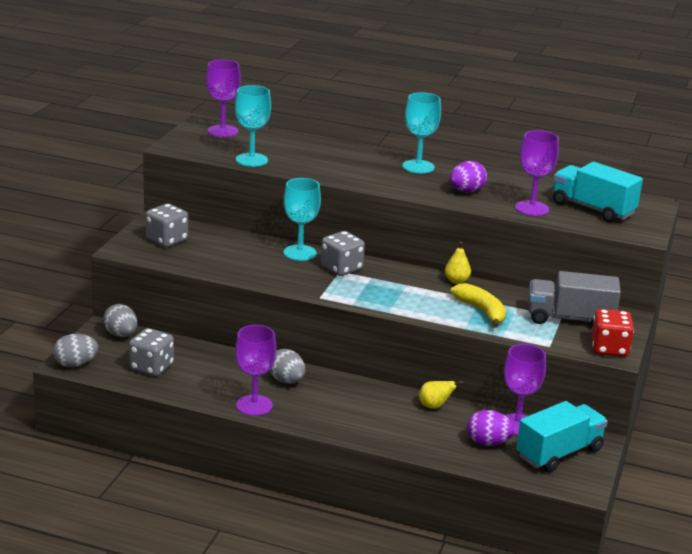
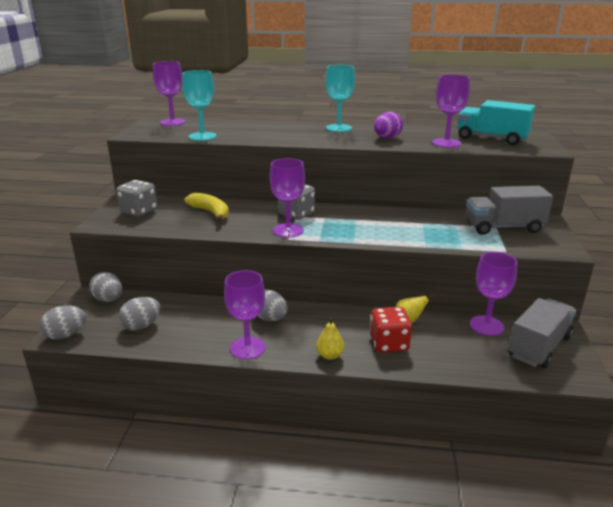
camera: 10 degrees left, 0 degrees up
(152, 367) = (141, 326): grey dice -> grey egg
(300, 253) = (256, 207): turquoise goblet -> none
(323, 287) = (288, 230): none -> purple goblet
(456, 281) = (394, 211): yellow pear -> yellow pear (329, 355)
(481, 311) = (430, 231): yellow banana -> yellow banana (210, 212)
(488, 442) = (473, 347): purple egg -> none
(559, 453) = (539, 347): turquoise truck -> grey truck
(609, 348) = (555, 246): red dice -> red dice (389, 344)

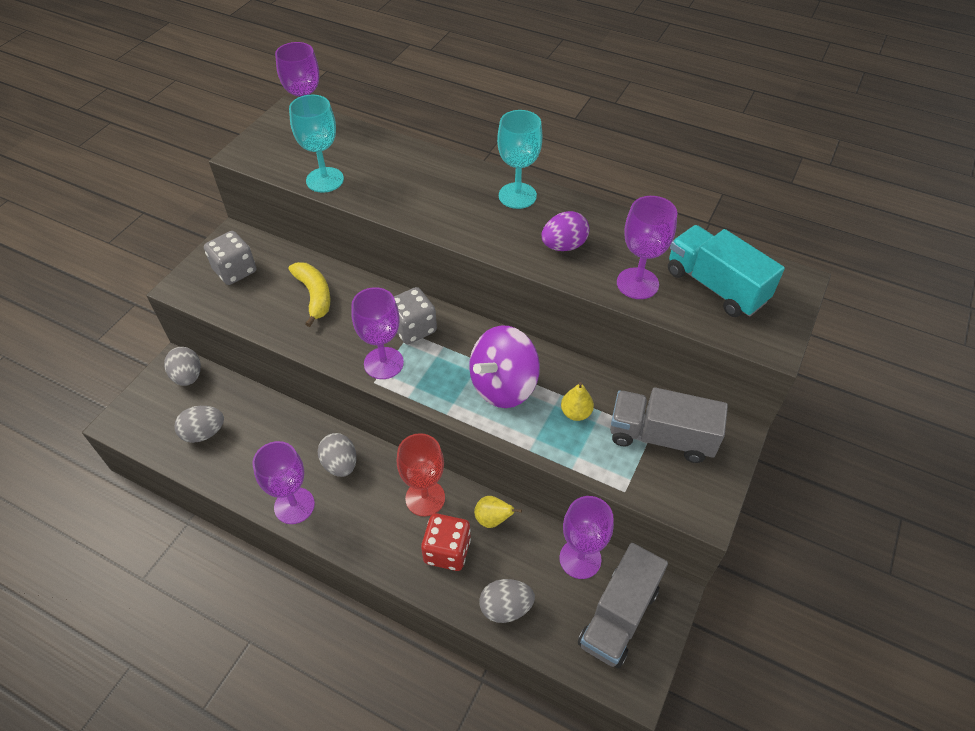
camera: 20 degrees right, 25 degrees up
(66, 335) = (127, 424): grey egg -> grey egg (506, 607)
(329, 355) = (373, 547): yellow pear -> yellow pear (575, 413)
(350, 321) = (425, 498): none -> red goblet
(381, 225) = (503, 386): none -> purple spinning top
(539, 347) = (618, 616): grey truck -> grey truck turned 150 degrees clockwise

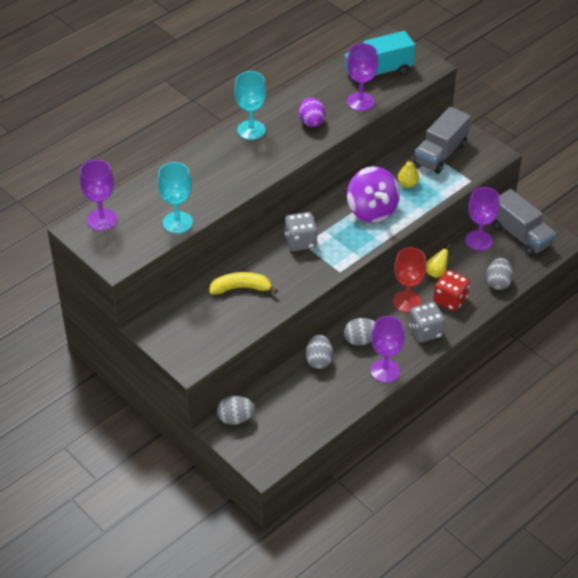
camera: 70 degrees left, 5 degrees down
(204, 433) = (298, 414): grey egg -> grey egg (319, 360)
(235, 271) = (188, 330): grey dice -> grey dice (425, 331)
(383, 363) = (325, 263): purple goblet -> none

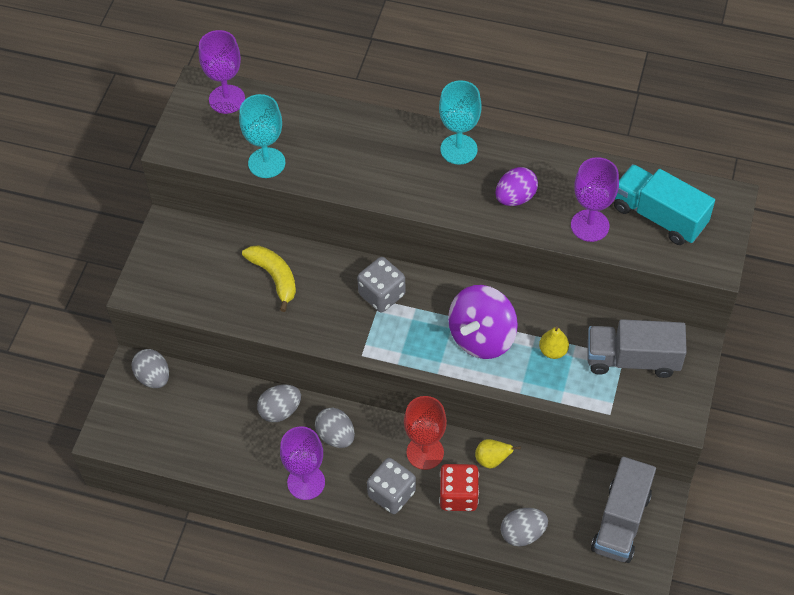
camera: 60 degrees right, 10 degrees up
(479, 240) = (578, 480): purple goblet -> none

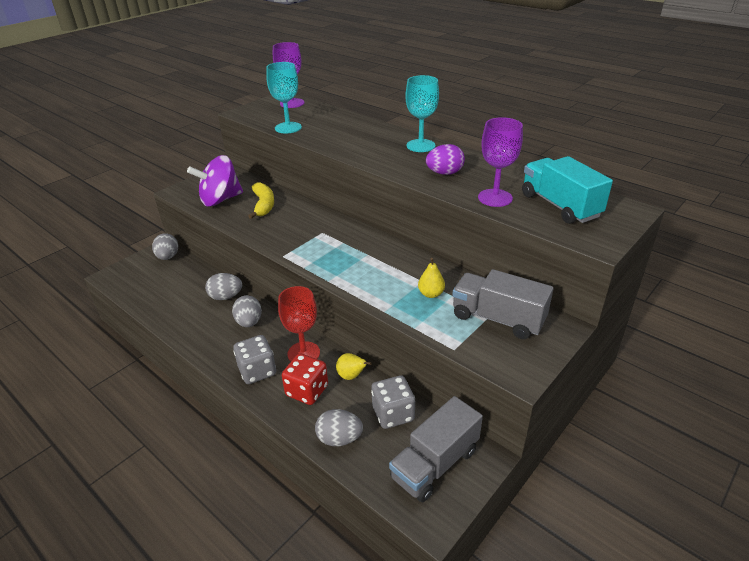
camera: 25 degrees right, 20 degrees down
(306, 482) = (204, 342): purple goblet -> none
(382, 294) = (325, 230): grey dice -> grey dice (393, 414)
(482, 337) = (379, 270): purple spinning top -> purple spinning top (220, 200)

